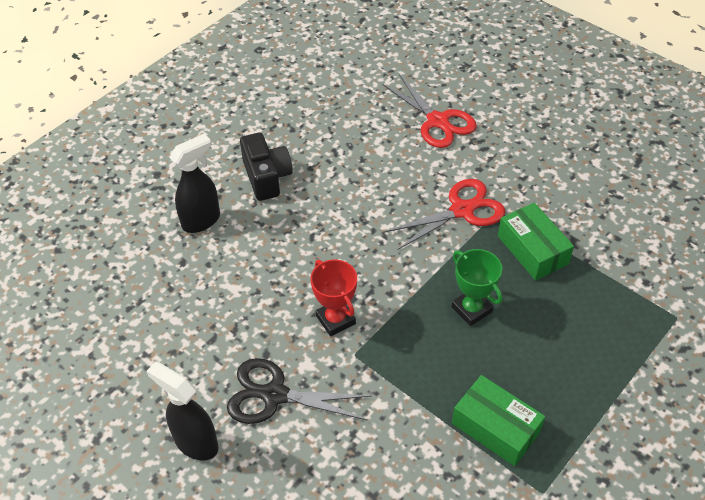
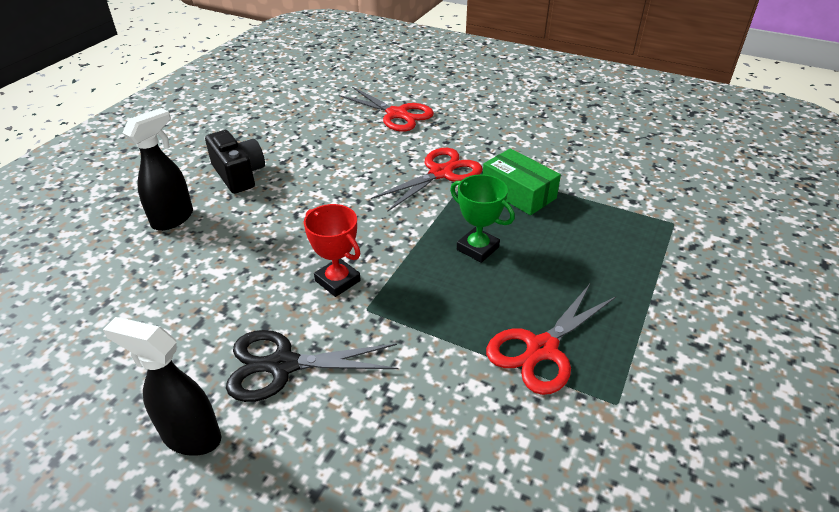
camera: 15 degrees left, 10 degrees down
(495, 428) = (541, 349): green box -> red scissors

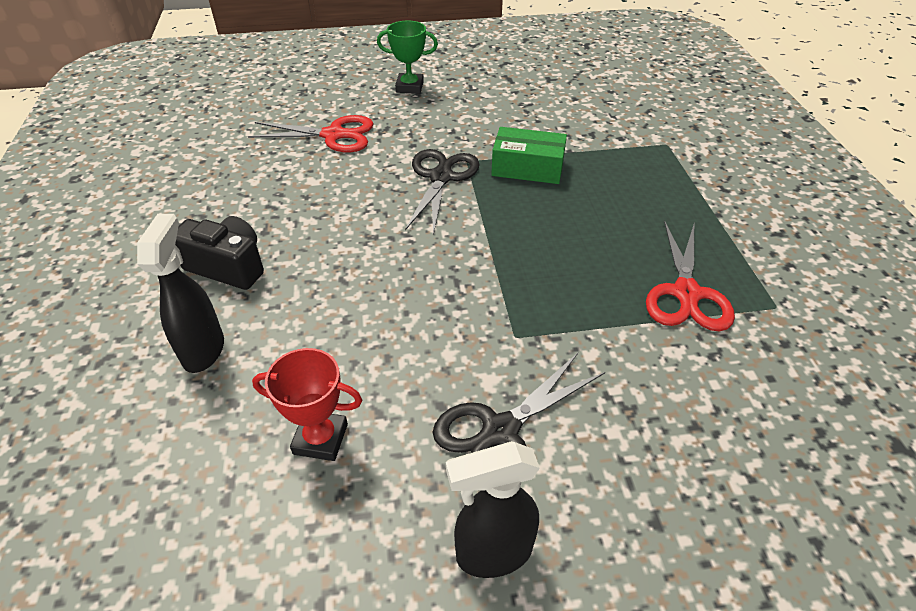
camera: 35 degrees left, 5 degrees up
(337, 281) = (460, 324): red trophy -> red trophy (320, 439)
(441, 173) = (441, 177): red scissors -> black scissors
(477, 248) = (548, 233): green trophy -> green trophy (409, 87)

